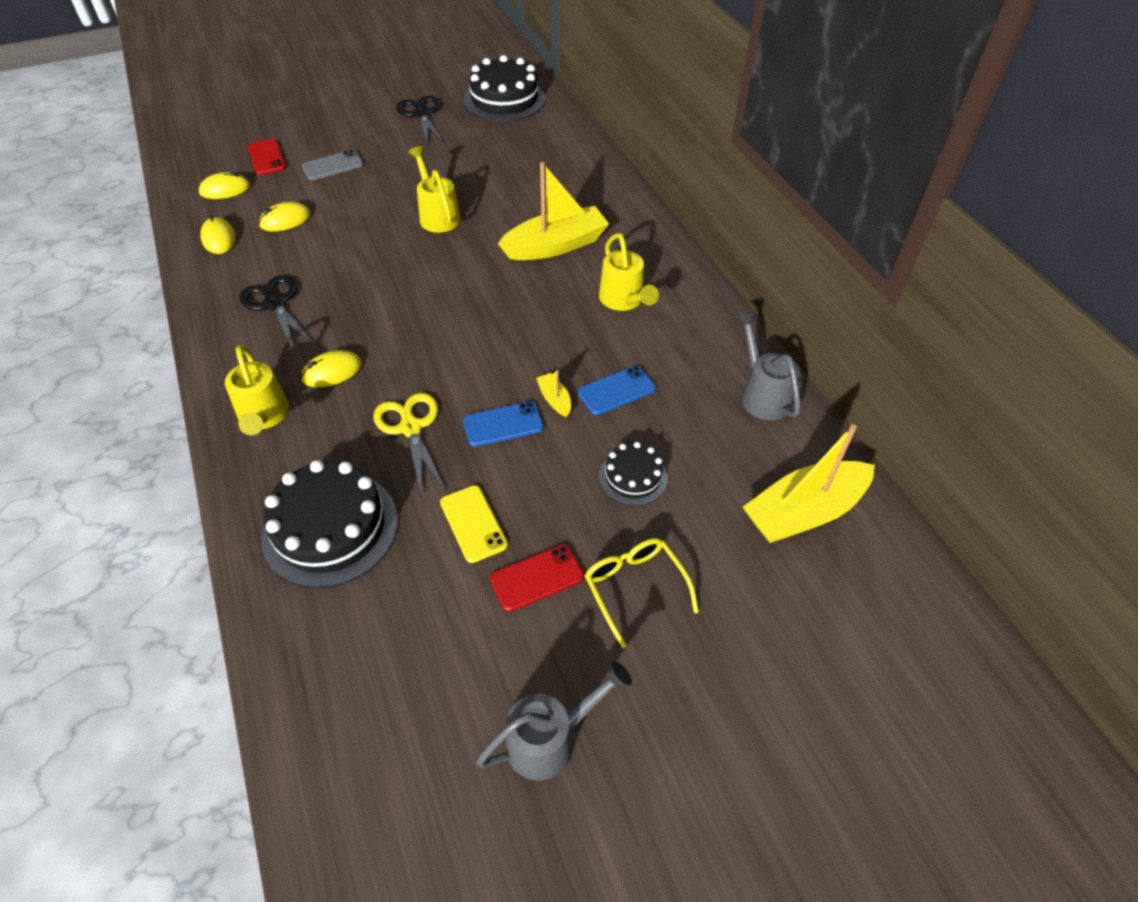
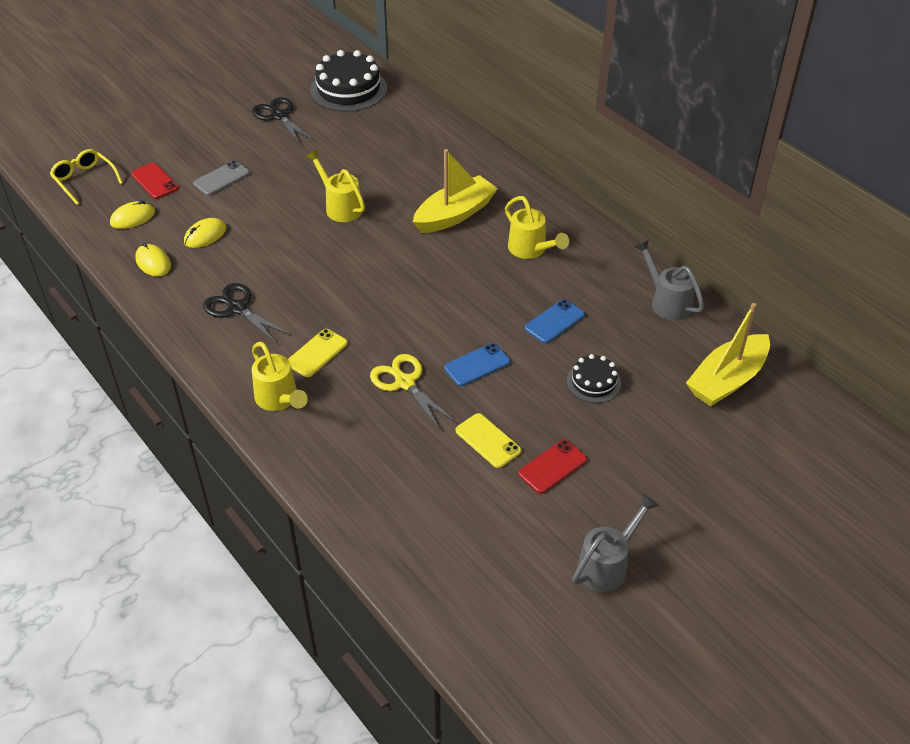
camera: 15 degrees left, 5 degrees down
(330, 528) = (379, 468): black cake -> none
(332, 371) = (317, 353): yellow mouse -> yellow phone
(554, 399) = (509, 338): yellow boat -> none
(635, 588) = (626, 457): yellow glasses -> yellow glasses (84, 180)

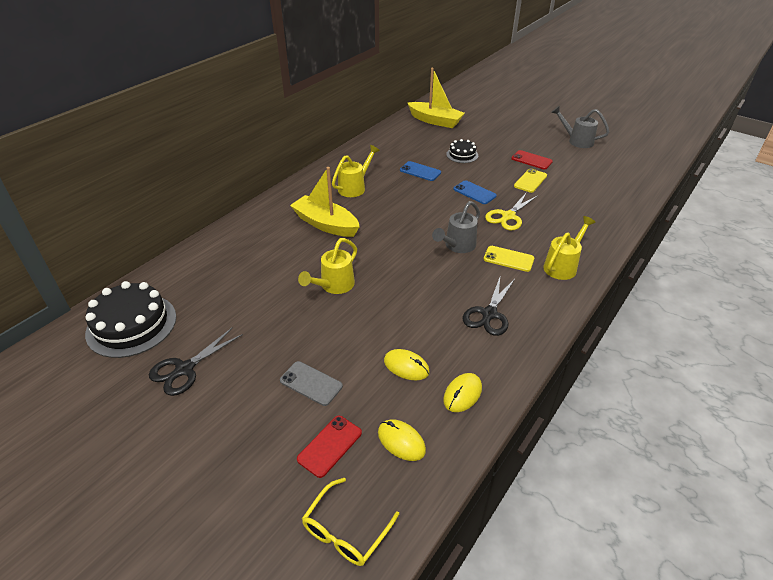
camera: 105 degrees left, 5 degrees down
(667, 302) = (383, 139): grey watering can -> grey watering can (457, 246)

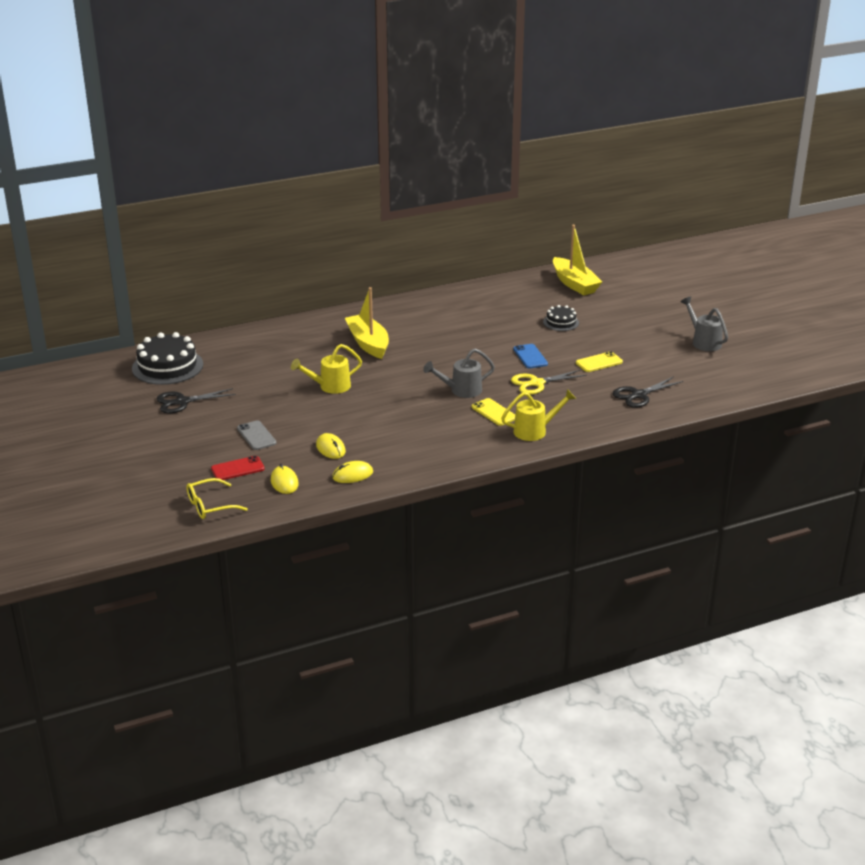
camera: 30 degrees right, 10 degrees down
(354, 187) = (424, 322): yellow watering can -> none
(420, 171) = (500, 325): blue phone -> none
(489, 314) = (429, 440): black scissors -> black scissors (639, 395)
(531, 160) = (626, 346): red phone -> none

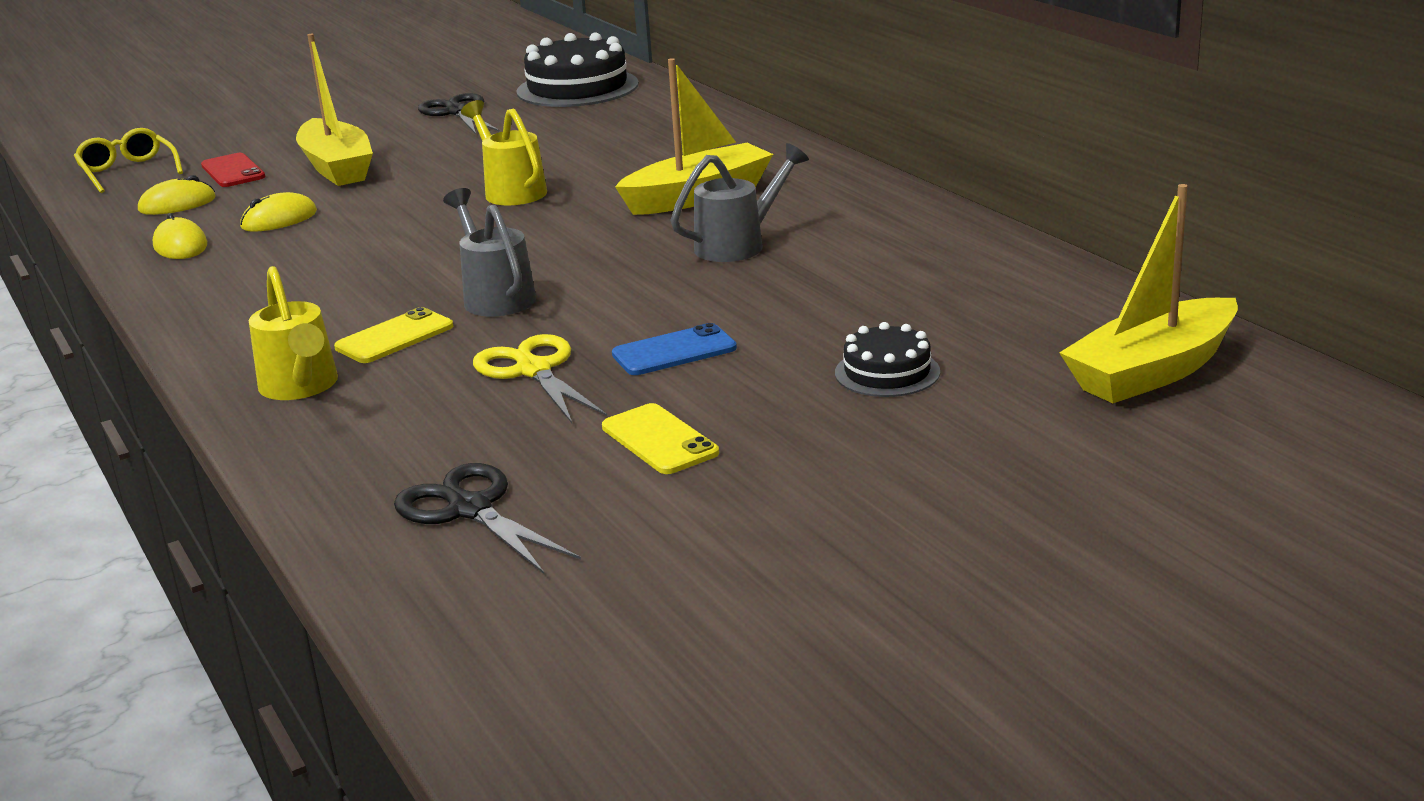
camera: 85 degrees right, 5 degrees down
(256, 436) = (337, 168): grey phone -> yellow boat
(703, 342) = (847, 611): grey watering can -> grey watering can (738, 245)

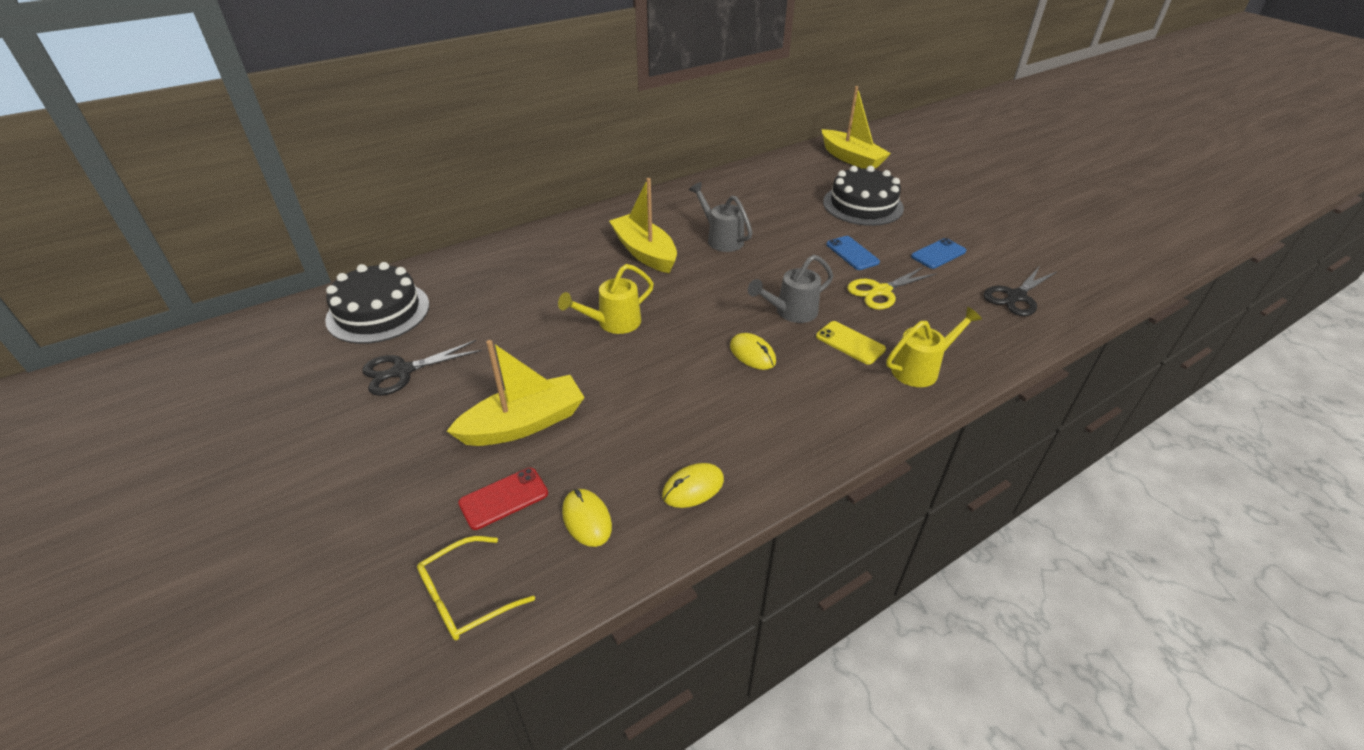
camera: 95 degrees left, 15 degrees up
(279, 219) = (643, 436): yellow mouse -> yellow mouse (752, 354)
(659, 440) = (938, 254): yellow phone -> blue phone
(887, 372) = (863, 205): black cake -> black cake, size x1.85

